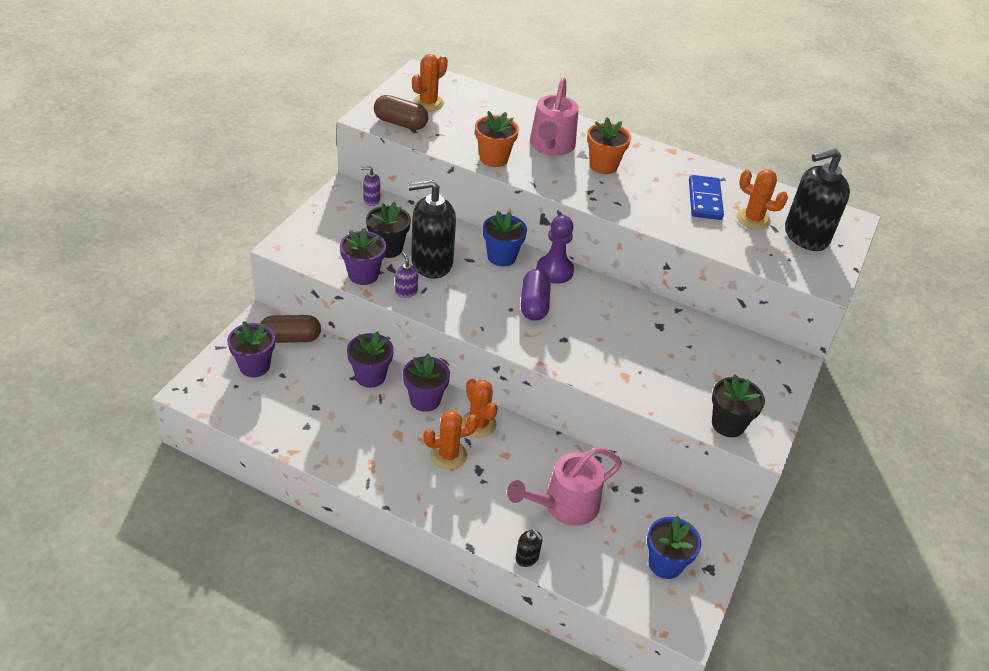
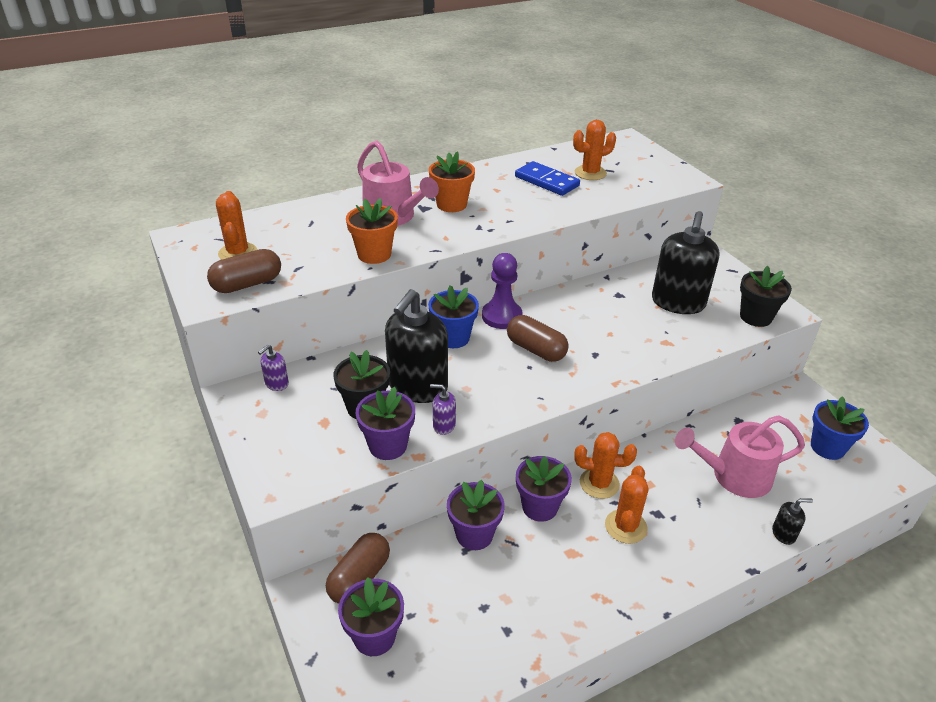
camera: 50 degrees left, 5 degrees down
(534, 305) = (536, 349): purple capsule -> brown capsule
(564, 505) = (733, 476): pink watering can -> pink watering can turned 75 degrees clockwise
(805, 236) = (629, 162): black soap dispenser -> black soap dispenser (678, 303)

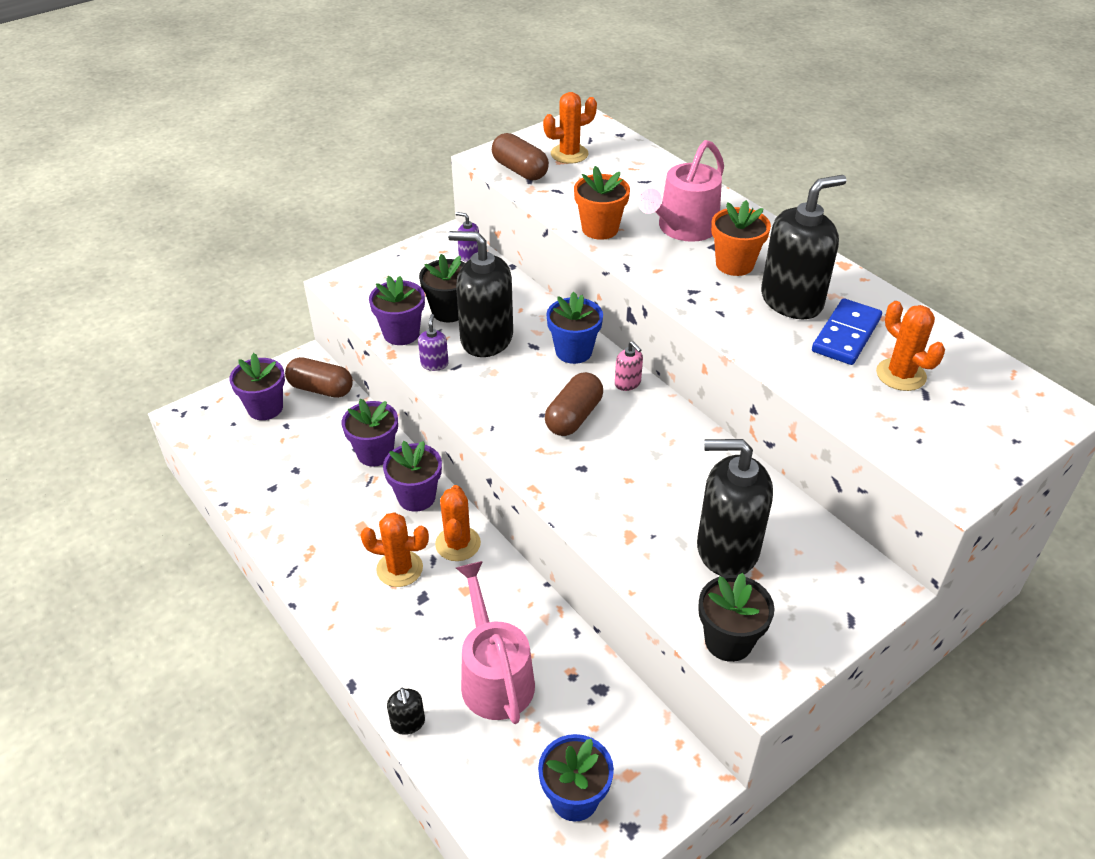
camera: 80 degrees right, 5 degrees up
(501, 316) = (627, 383): purple pawn -> pink soap dispenser
(503, 192) = (792, 300): none -> black soap dispenser

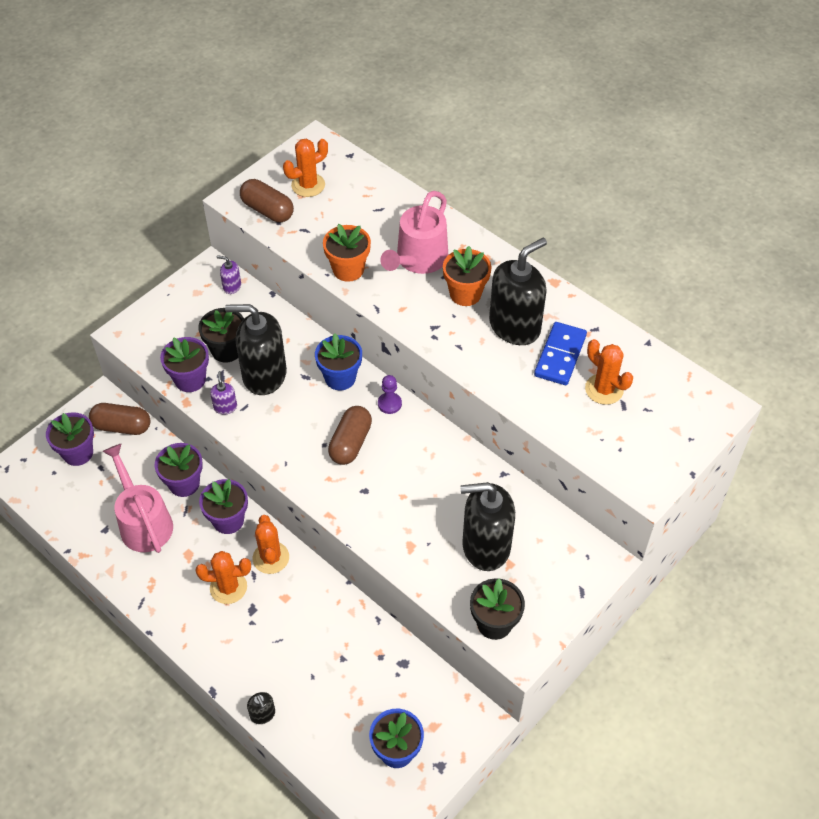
camera: 10 degrees left, 10 degrees up
(494, 675) = (321, 666): pink watering can -> pink watering can (143, 521)
(627, 383) = (389, 404): pink soap dispenser -> purple pawn

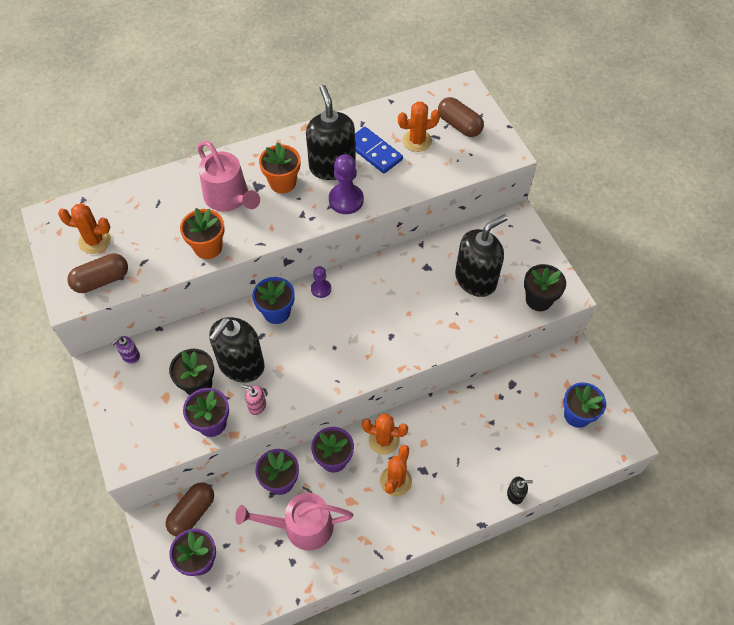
camera: 65 degrees left, 5 degrees up
(225, 407) = (257, 405): purple soap dispenser -> pink soap dispenser
(308, 185) = (94, 241): orange cactus -> orange cactus turned 75 degrees counterclockwise
(350, 443) = (343, 329): brown capsule -> brown capsule (459, 125)
(476, 356) = (346, 200): none -> purple pawn
(485, 546) = (475, 279): black soap dispenser -> black soap dispenser turned 150 degrees counterclockwise

